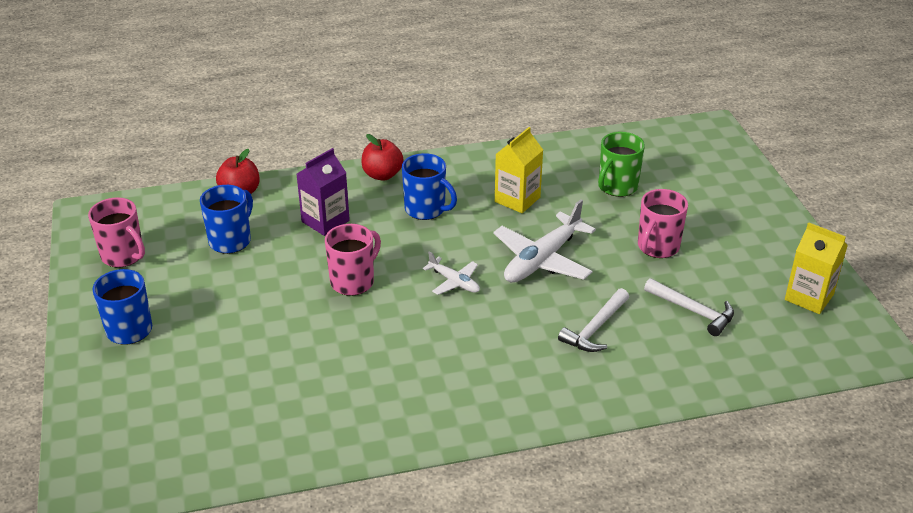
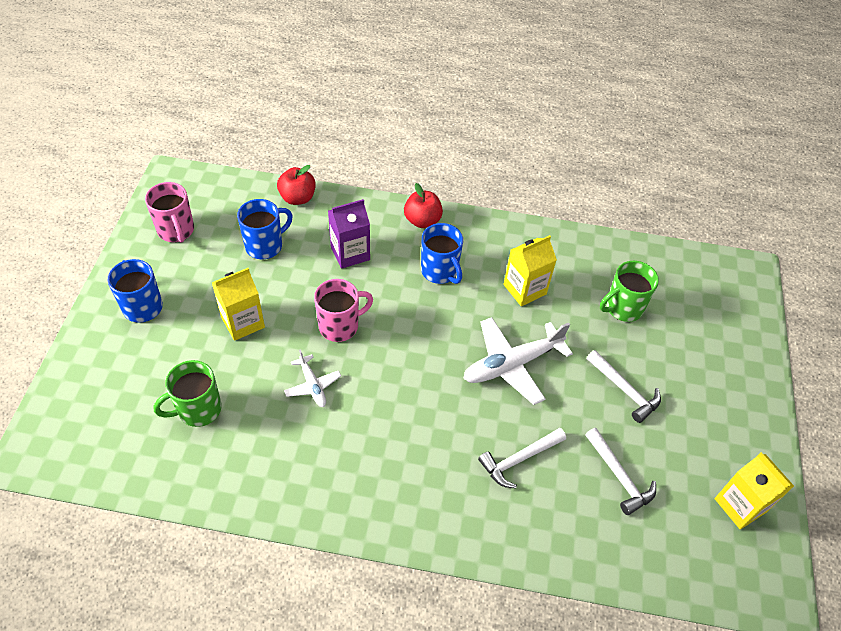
camera: 20 degrees right, 15 degrees up
(248, 394) = (198, 409): none -> green mug
(249, 309) = (243, 322): none -> yellow carton
(454, 282) = (423, 359): white plane -> white plane (312, 385)
(657, 247) = (624, 390): pink mug -> white hammer

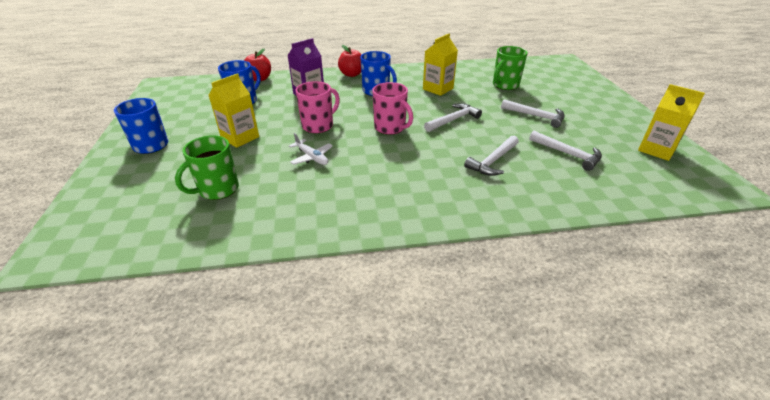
camera: 15 degrees left, 15 degrees down
(176, 230) = (170, 106): pink mug -> pink mug (390, 128)
(511, 365) = (453, 120): white plane -> white hammer

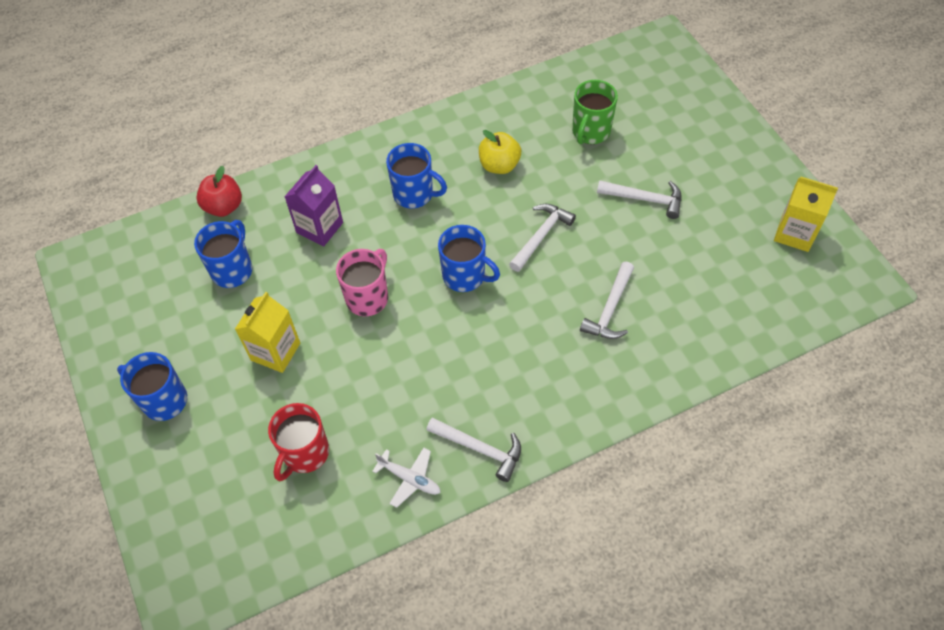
camera: 15 degrees left, 20 degrees up
(218, 189) = (305, 453): green mug -> red mug
(312, 157) = (389, 364): white plane -> white plane (410, 479)
(352, 74) = (360, 158): red apple -> none
(390, 128) = (465, 276): pink mug -> blue mug
(438, 89) = (499, 165): yellow carton -> yellow apple
(568, 154) = (694, 271): white hammer -> white hammer (480, 449)

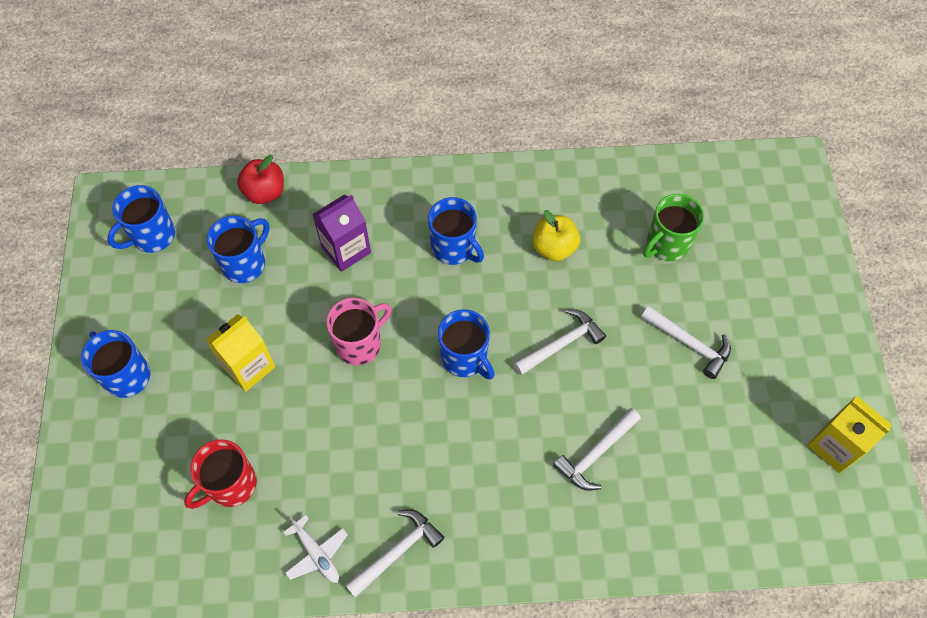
camera: 20 degrees right, 5 degrees up
(134, 277) = (152, 236): none -> blue mug
(480, 449) = (397, 551): white hammer -> white hammer turned 90 degrees counterclockwise

